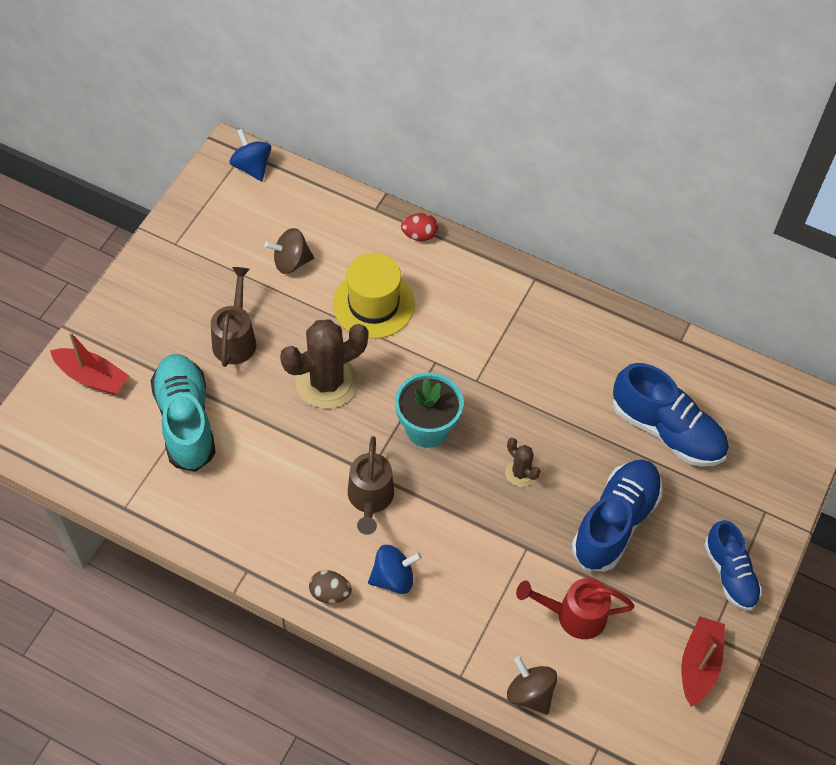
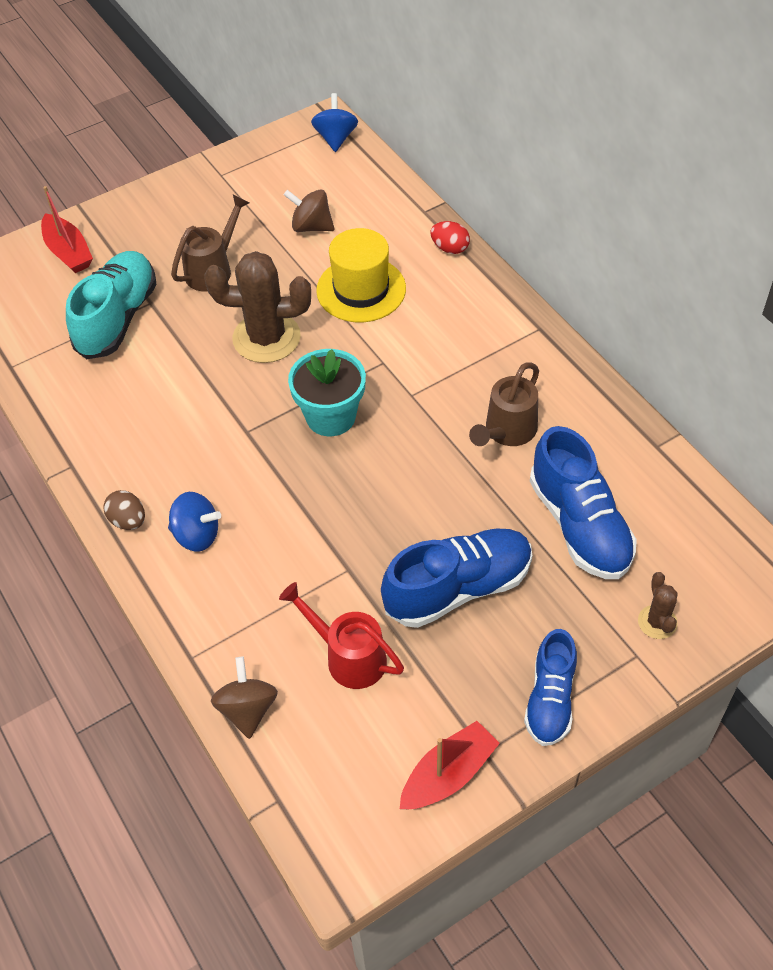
camera: 35 degrees right, 5 degrees down
(370, 499) = (228, 455): brown watering can -> brown watering can (507, 432)
(520, 473) = (393, 497): brown cactus -> brown cactus (657, 622)

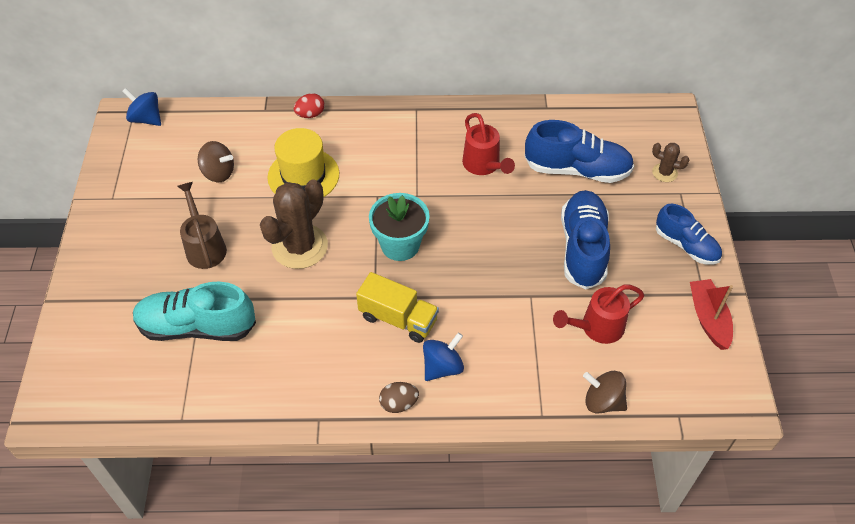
camera: 60 degrees left, 0 degrees up
(68, 252) = (94, 329): red boat -> none
(117, 318) = (197, 327): turquoise shoe -> turquoise shoe turned 45 degrees counterclockwise
(233, 465) = (398, 318): none -> yellow truck
(311, 226) = (218, 173): brown spinning top -> brown spinning top turned 120 degrees counterclockwise
(507, 432) = (484, 165): brown watering can -> red watering can

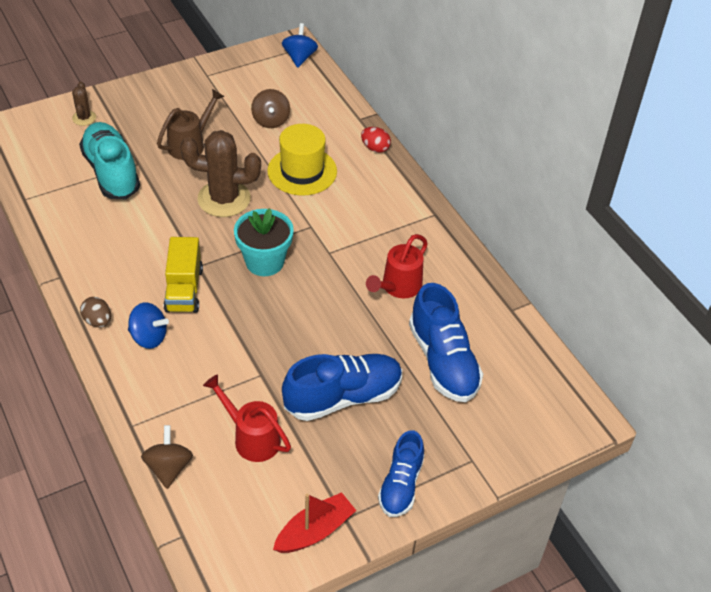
camera: 60 degrees right, 5 degrees down
(664, 173) = (491, 438): brown cactus -> brown cactus (84, 118)

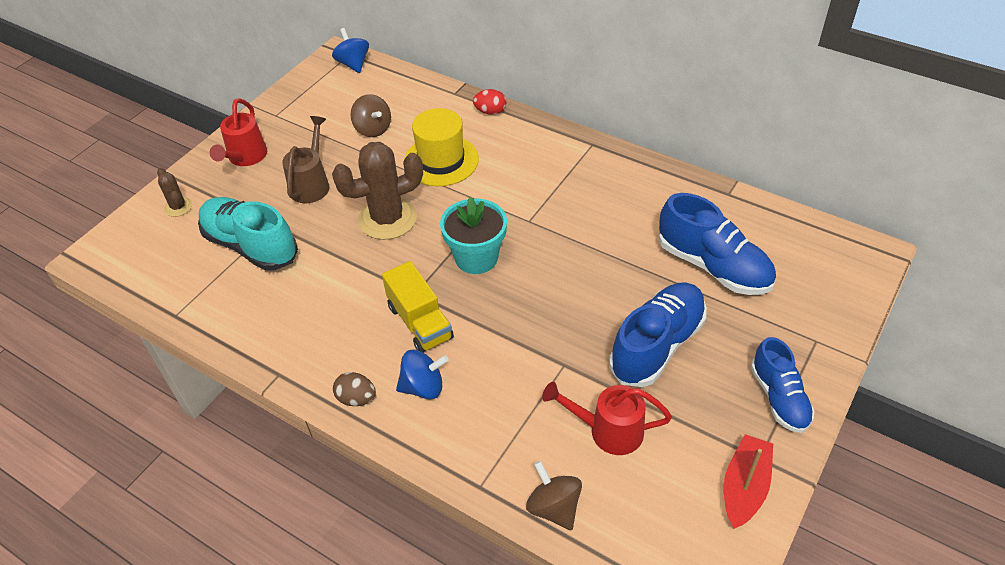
camera: 25 degrees left, 0 degrees up
(398, 287) = (617, 221): red watering can -> red watering can (245, 158)

